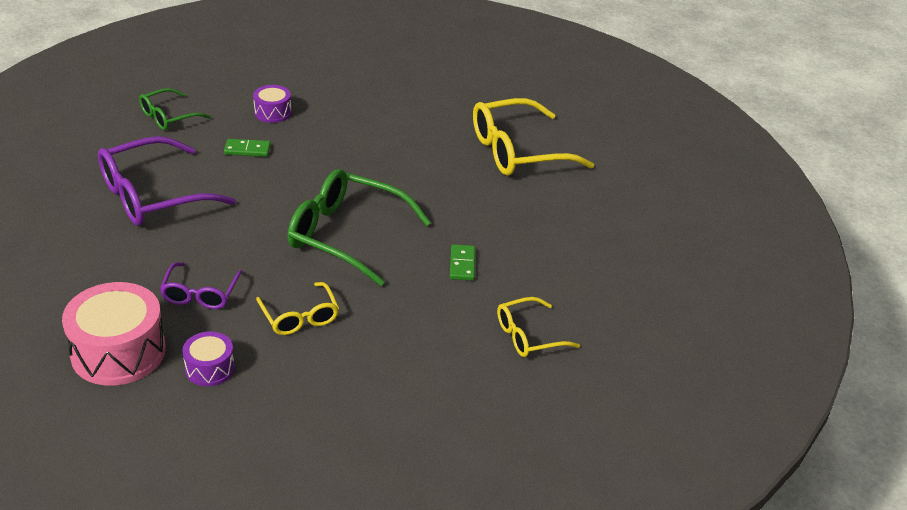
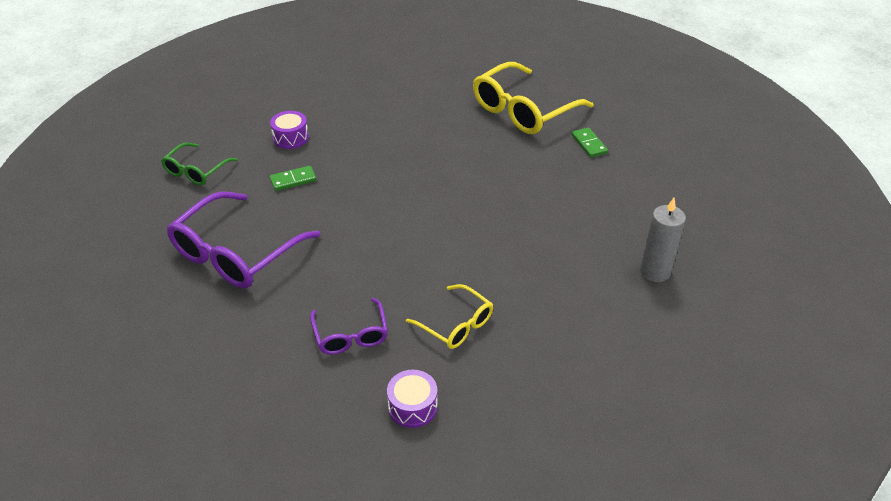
camera: 20 degrees left, 5 degrees up
(118, 352) = (315, 424): pink drum -> none
(346, 235) = (439, 232): green glasses -> none
(462, 264) = (555, 226): green domino -> green domino (589, 144)
(528, 336) = (655, 271): yellow glasses -> grey candle

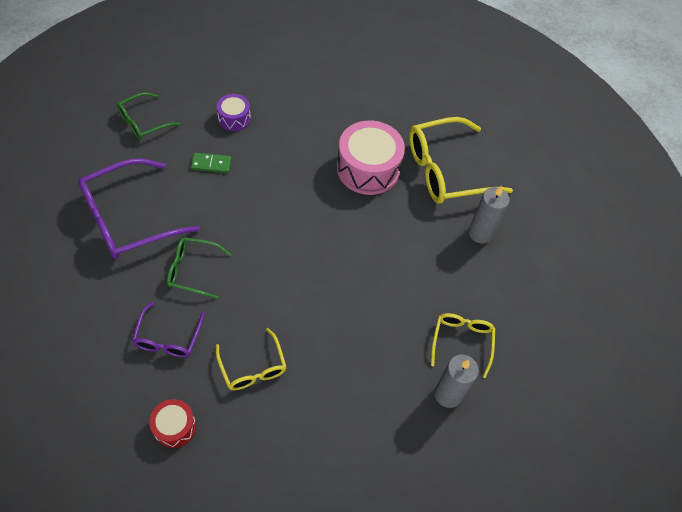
camera: 20 degrees right, 15 degrees up
(336, 270) = (192, 270): none -> green glasses
(412, 406) = (174, 427): purple drum -> red drum
(451, 132) = (368, 169): none -> pink drum
(589, 144) = (480, 233): green domino -> grey candle
(635, 228) = (461, 341): none -> yellow glasses

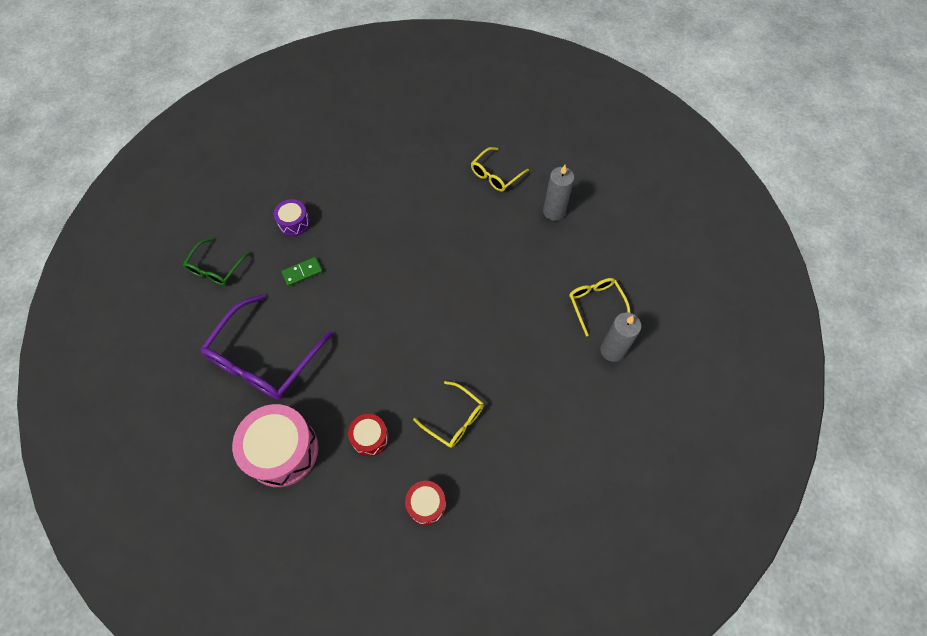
camera: 25 degrees left, 5 degrees up
(168, 338) = (370, 437): purple glasses -> red drum
(192, 270) = (350, 370): green glasses -> none
(368, 169) = (434, 206): pink drum -> pink drum (282, 450)
(446, 170) = (495, 175): yellow glasses -> yellow glasses, size x0.55

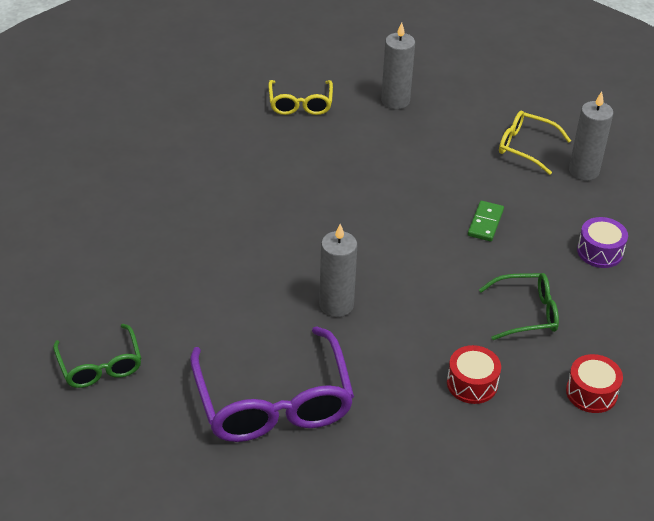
camera: 45 degrees left, 20 degrees down
(282, 450) = (403, 459): pink drum -> none
(294, 223) = (137, 268): purple drum -> purple drum (600, 251)
(302, 272) = (209, 303): green domino -> green domino (485, 223)
(360, 325) = (336, 305): none -> grey candle
(454, 419) = (527, 313): yellow glasses -> green glasses

